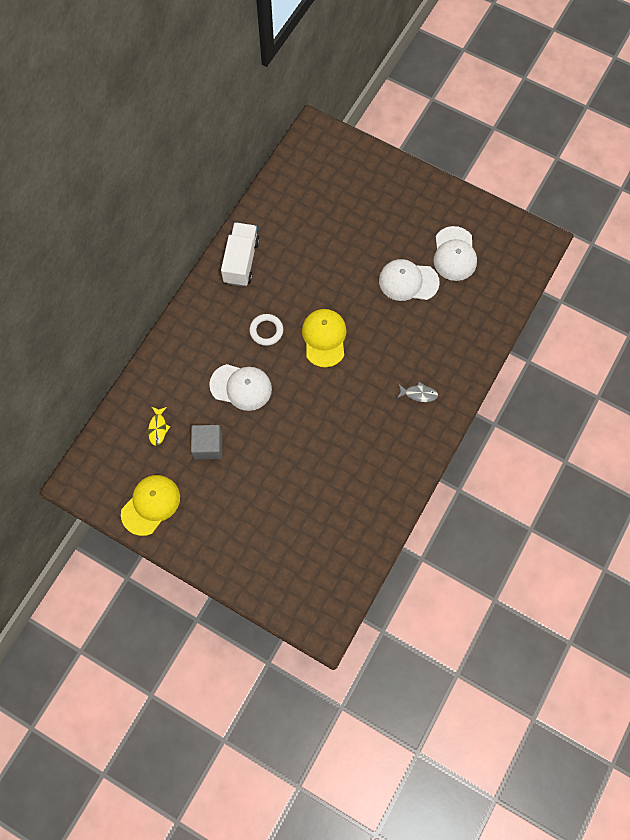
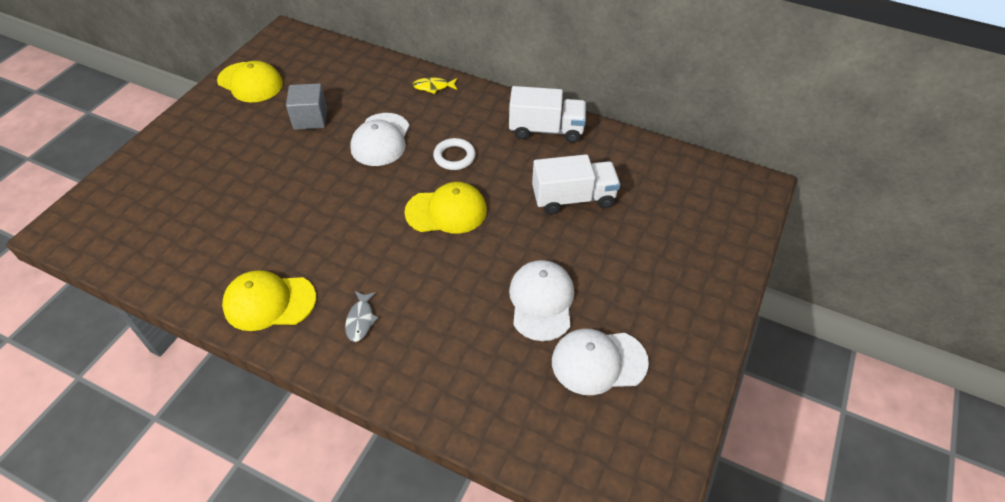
camera: 85 degrees right, 20 degrees down
(158, 428) = (336, 81): yellow fish -> yellow fish (433, 87)
(317, 251) = (573, 198): none -> white truck
(401, 455) = (269, 302): none -> yellow cap

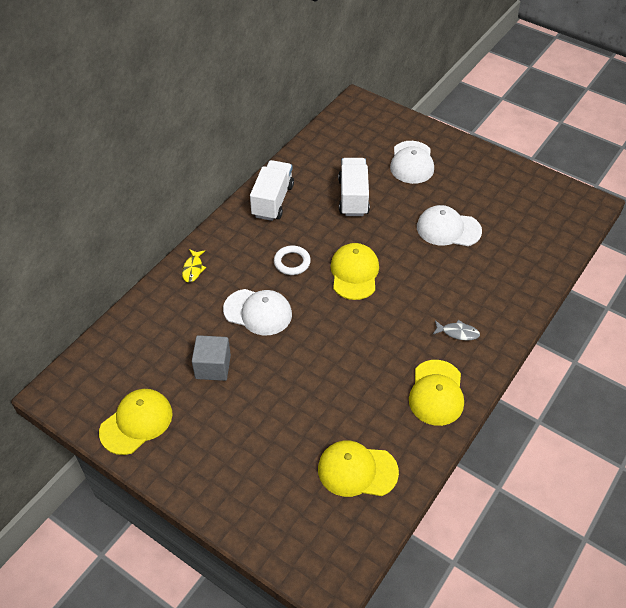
camera: 80 degrees left, 0 degrees up
(176, 238) = (357, 470): none -> yellow cap
(598, 362) = (498, 209): white cap -> white cap (412, 162)

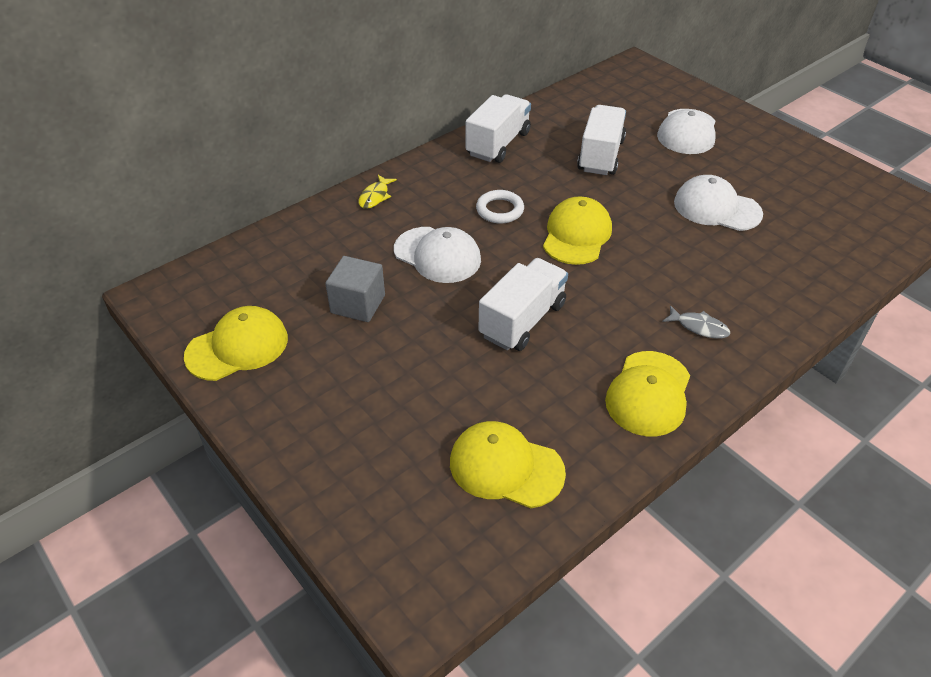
camera: 15 degrees right, 5 degrees down
(336, 354) = (522, 320): none -> white truck

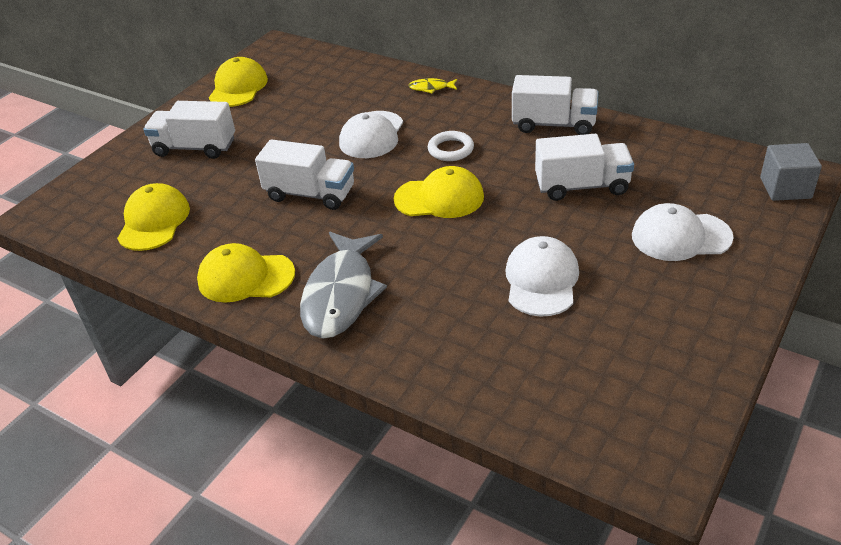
camera: 75 degrees right, 5 degrees down
(237, 347) = (238, 87): yellow cap -> yellow cap turned 120 degrees counterclockwise
(358, 304) = (298, 117): grey cube -> grey cube (785, 188)
(359, 408) = (195, 148): none -> white truck
(699, 327) = (341, 294): grey fish -> grey fish, size x2.36

